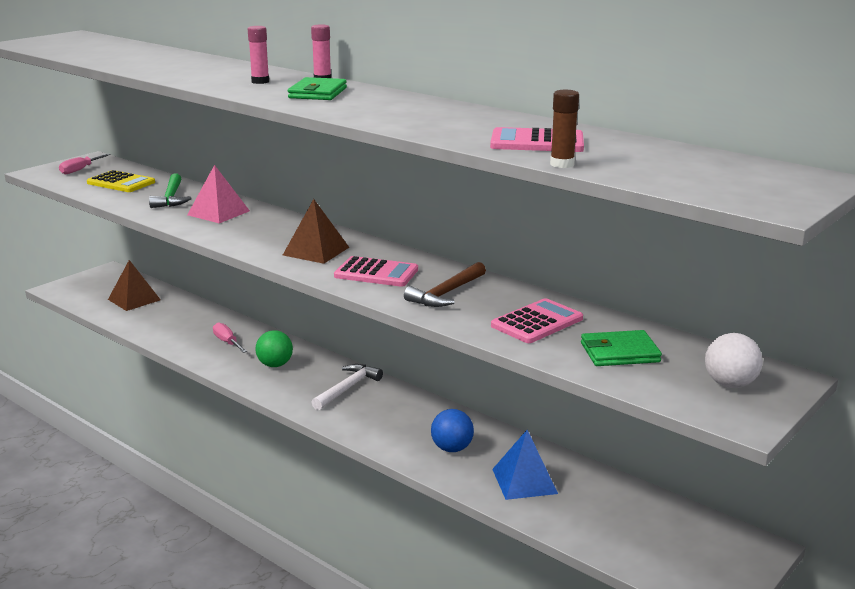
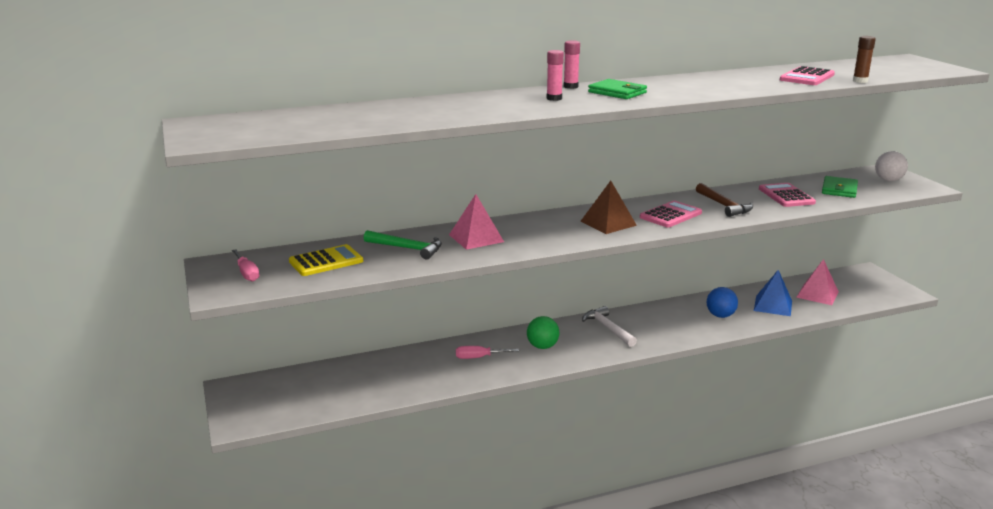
camera: 60 degrees left, 0 degrees up
(134, 299) = (328, 385): brown pyramid -> none
(605, 511) = (817, 294): none -> pink pyramid

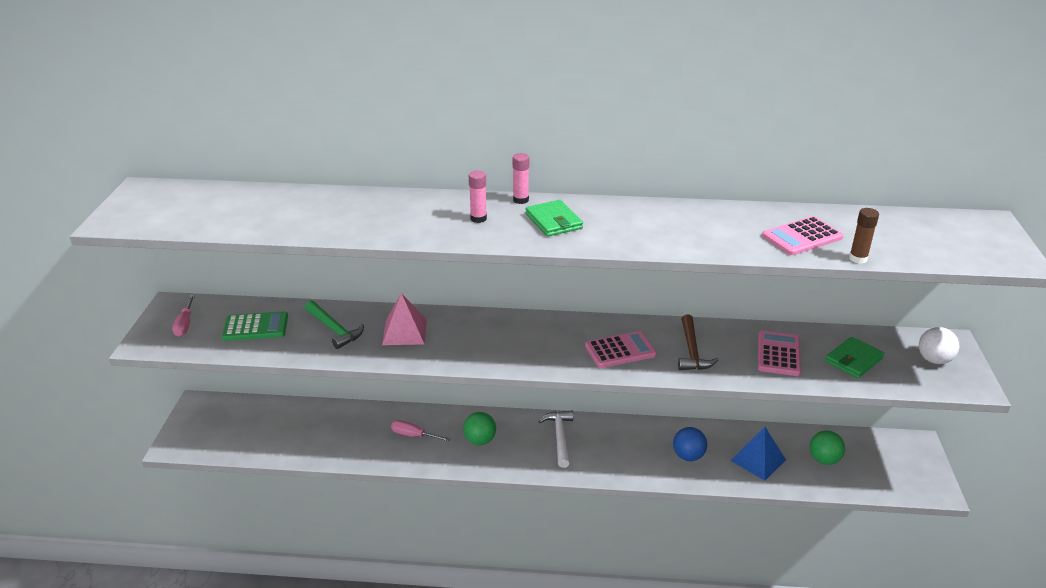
camera: 25 degrees right, 10 degrees up
(326, 261) = (255, 327): yellow calculator -> green calculator
(608, 223) = (545, 345): brown pyramid -> none
(817, 294) = (824, 459): pink pyramid -> green ball

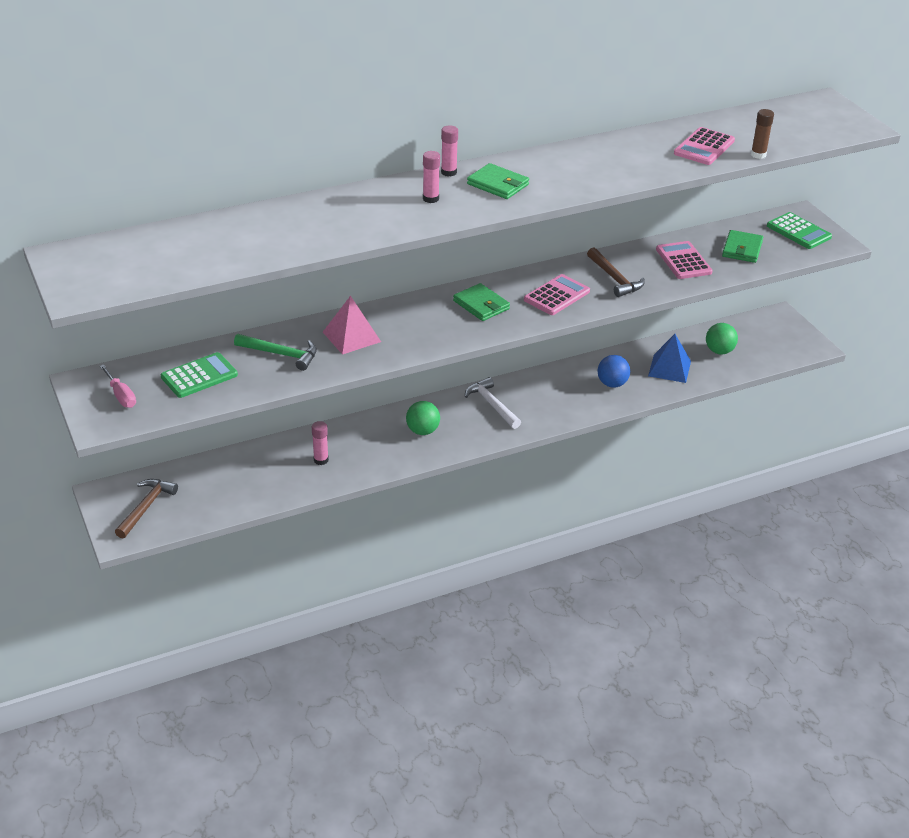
camera: 30 degrees left, 5 degrees up
(215, 427) = (146, 507): none -> brown hammer
(376, 436) = (321, 460): none -> pink glue stick
(414, 435) = (357, 447): pink screwdriver -> none
(542, 338) = (481, 305): none -> green wallet
(934, 360) = (798, 231): white ball -> green calculator

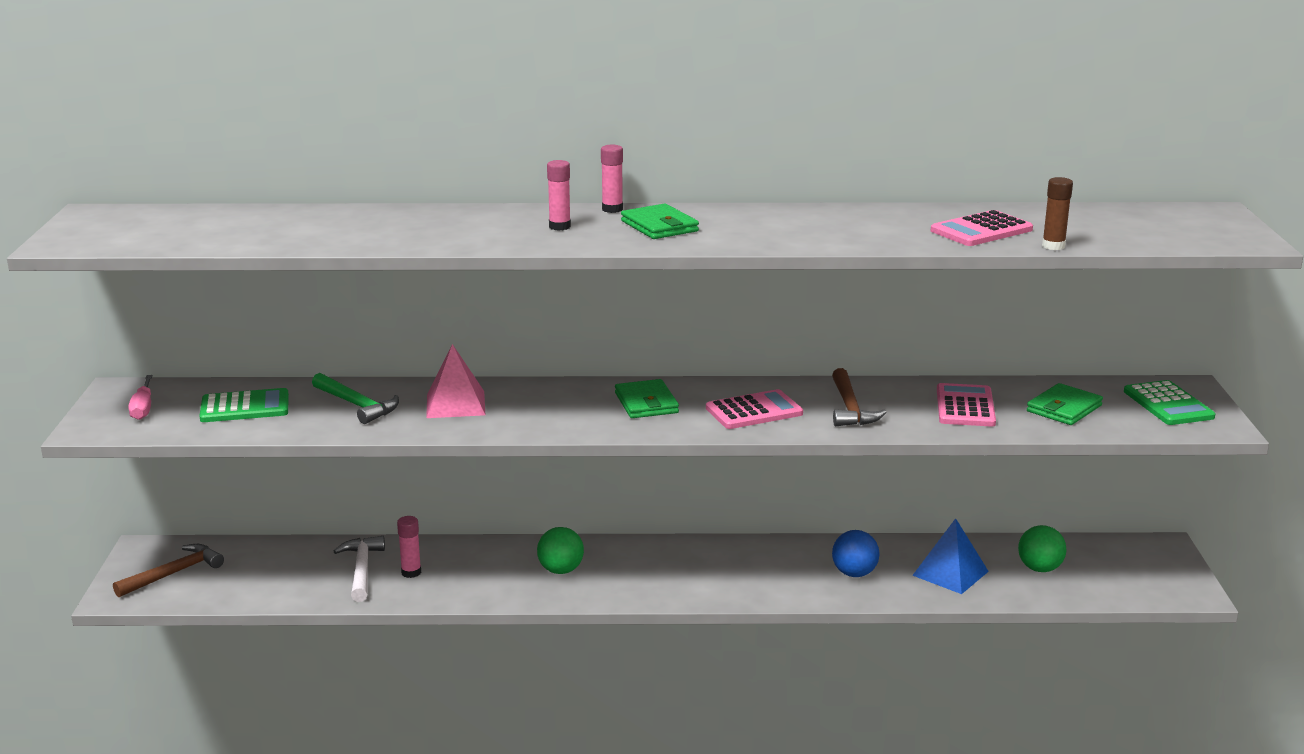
camera: 25 degrees right, 15 degrees down
(492, 405) = (673, 562): white hammer -> white hammer (361, 569)

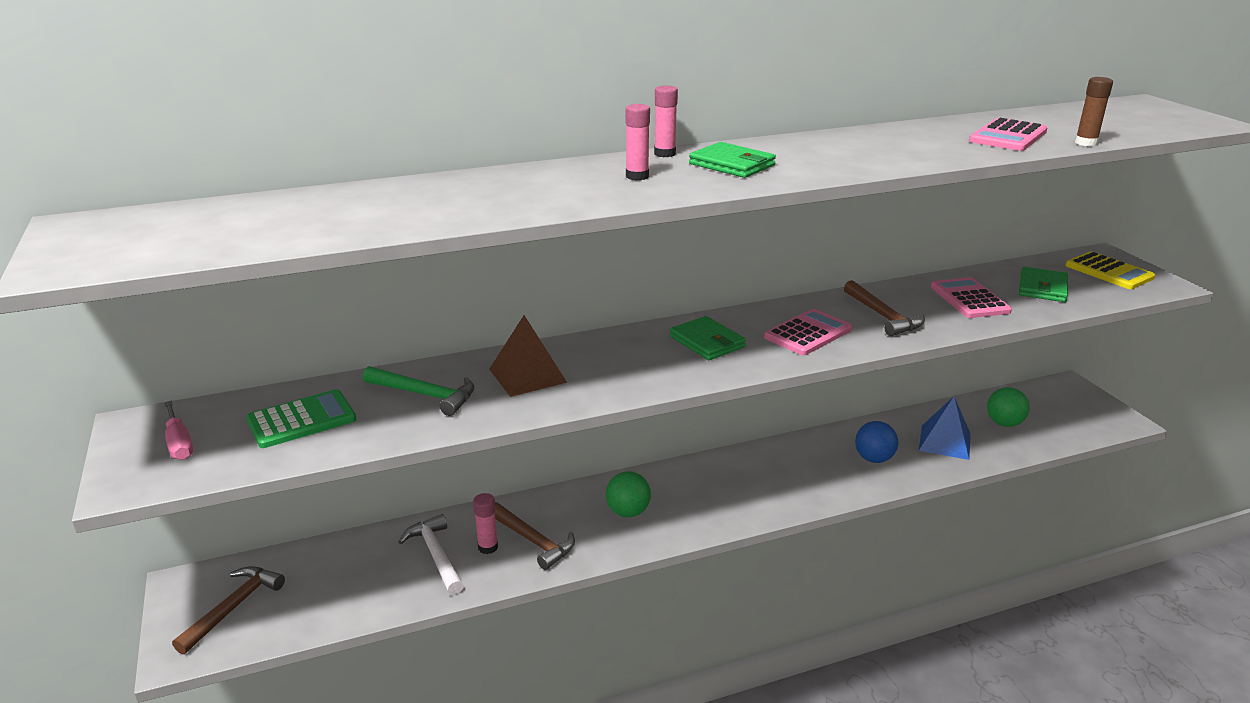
camera: 20 degrees left, 5 degrees up
(455, 404) = (527, 375): pink pyramid -> brown pyramid
(455, 576) = (533, 541): none -> brown hammer
(1168, 404) = (1109, 272): green calculator -> yellow calculator

